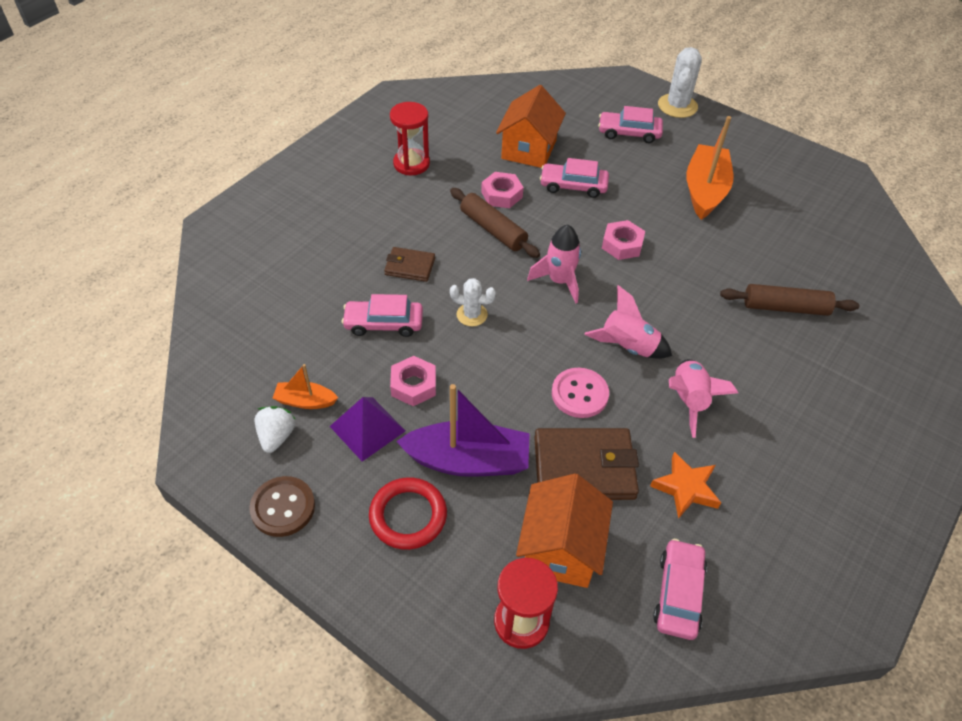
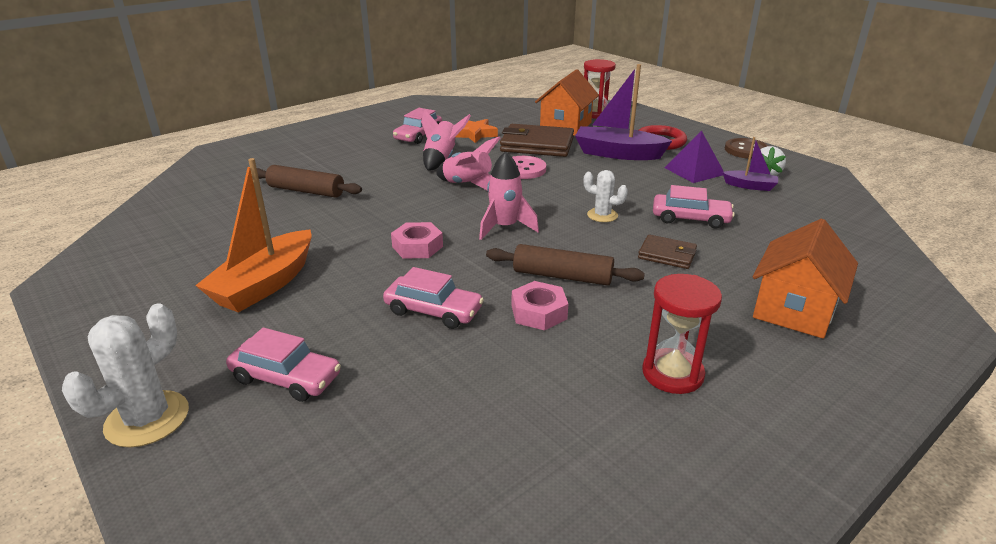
camera: 165 degrees left, 20 degrees down
(305, 401) = (750, 186): orange boat -> purple boat
(413, 385) = (659, 185): pink nut -> none
(493, 230) = (562, 276): brown rolling pin -> brown rolling pin turned 45 degrees counterclockwise
(529, 149) = (471, 372): orange house -> orange house (794, 310)
(678, 594) = (506, 112): pink car -> pink car (418, 135)

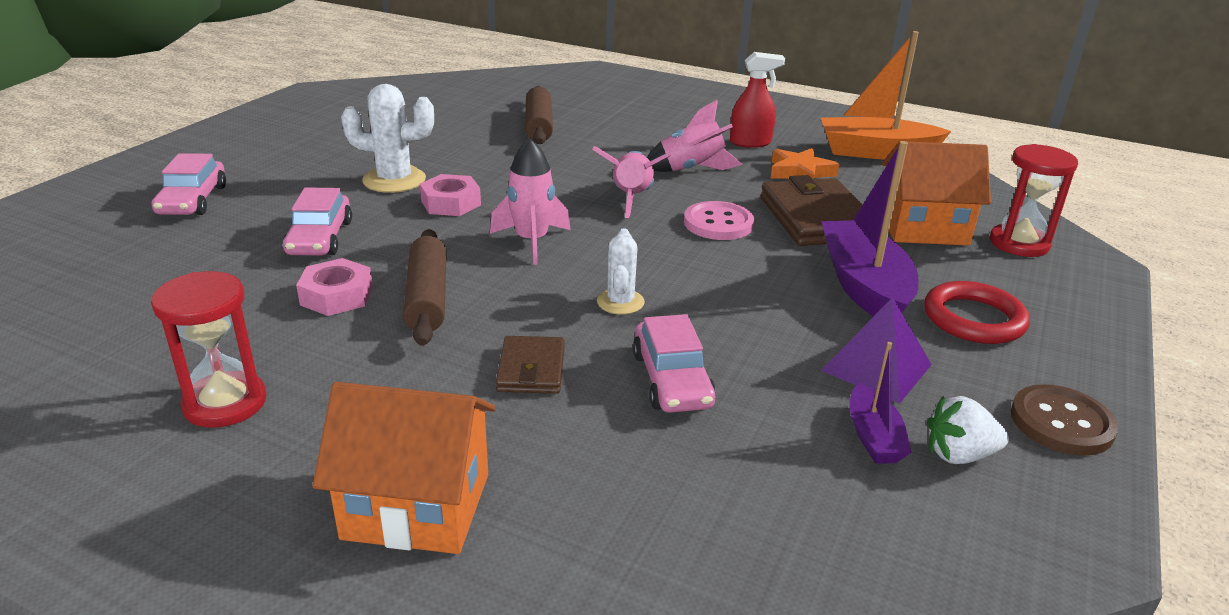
camera: 65 degrees right, 0 degrees up
(147, 419) = (135, 168): white cactus -> white cactus (394, 180)
(265, 284) = (339, 156): orange boat -> orange boat (876, 152)
(418, 135) = (750, 143): pink car -> red spray bottle

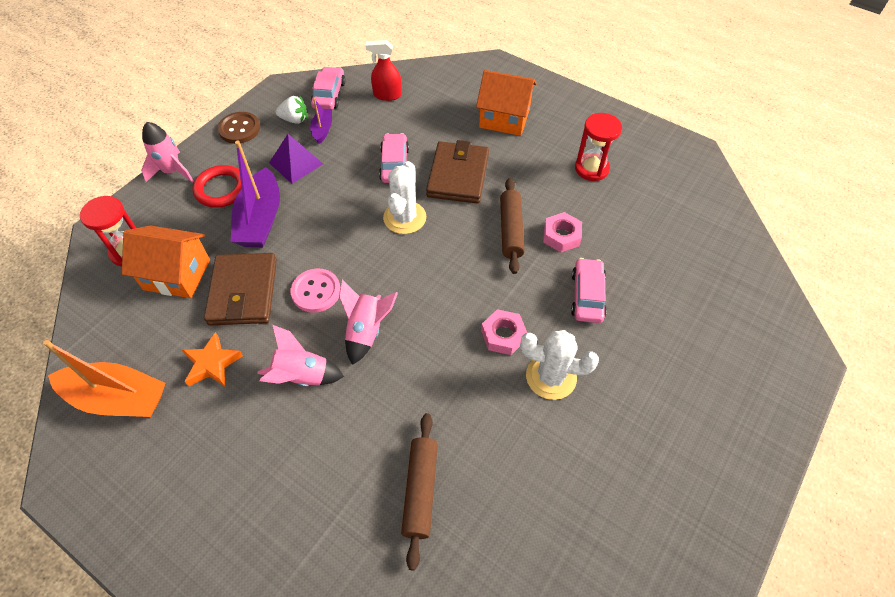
camera: 170 degrees left, 25 degrees up
(192, 200) = (696, 355): pink car -> pink car (329, 95)
(531, 369) = (458, 175): brown wallet -> brown wallet, size x1.82
(532, 241) = (448, 280): pink rocket -> pink rocket (172, 171)
(620, 302) = (404, 218): white cactus -> white cactus, size x1.62
(750, 143) = (222, 429): red spray bottle -> red spray bottle (387, 95)

